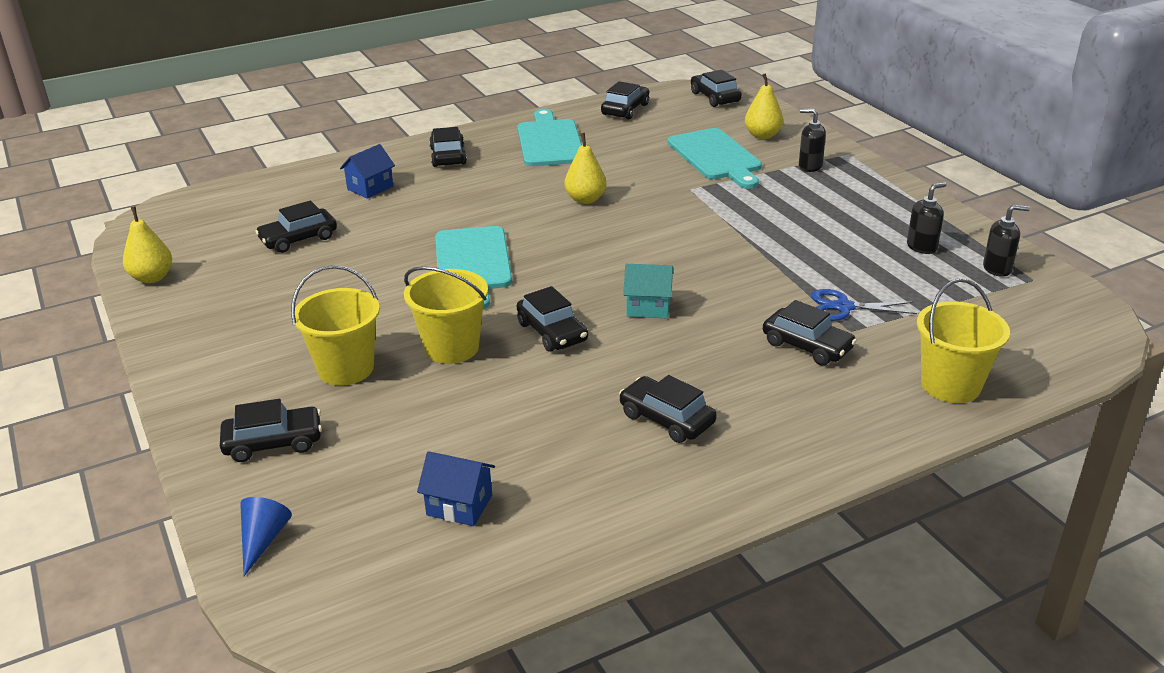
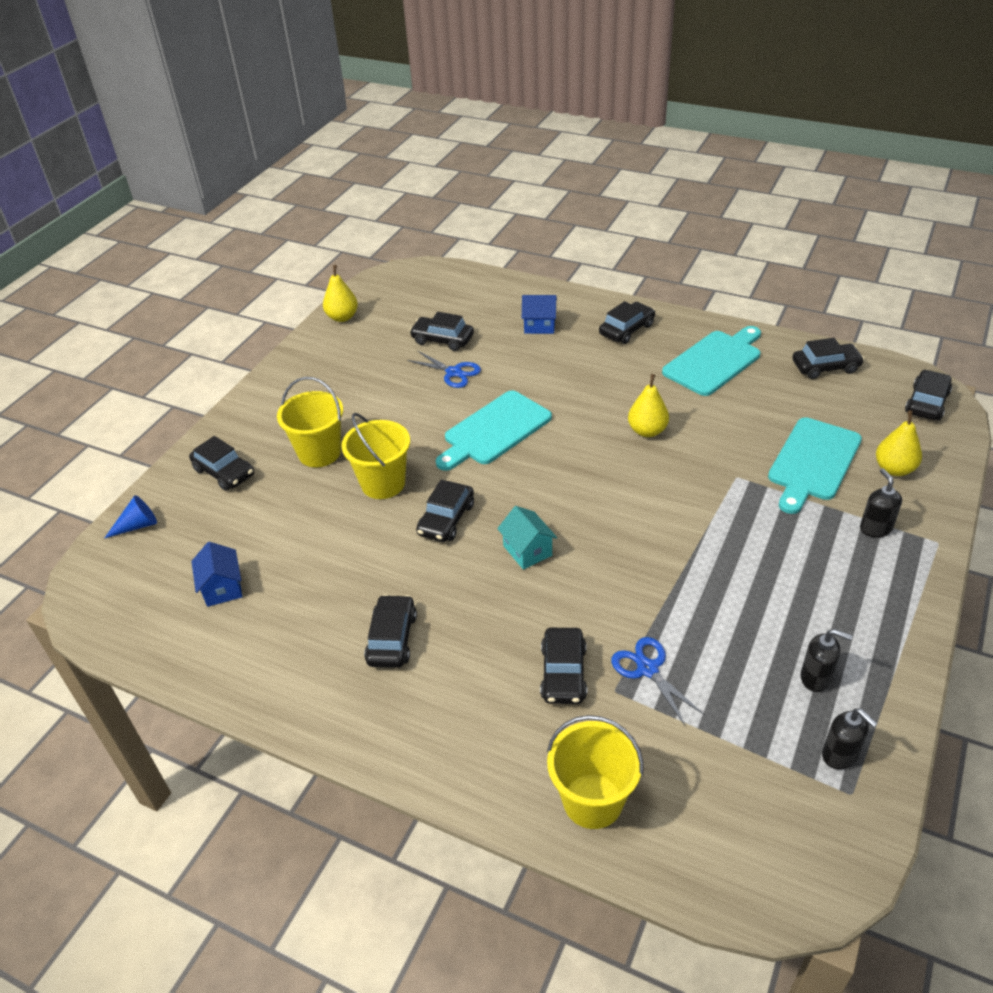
camera: 55 degrees right, 10 degrees up
(357, 252) = (453, 372): none -> blue scissors

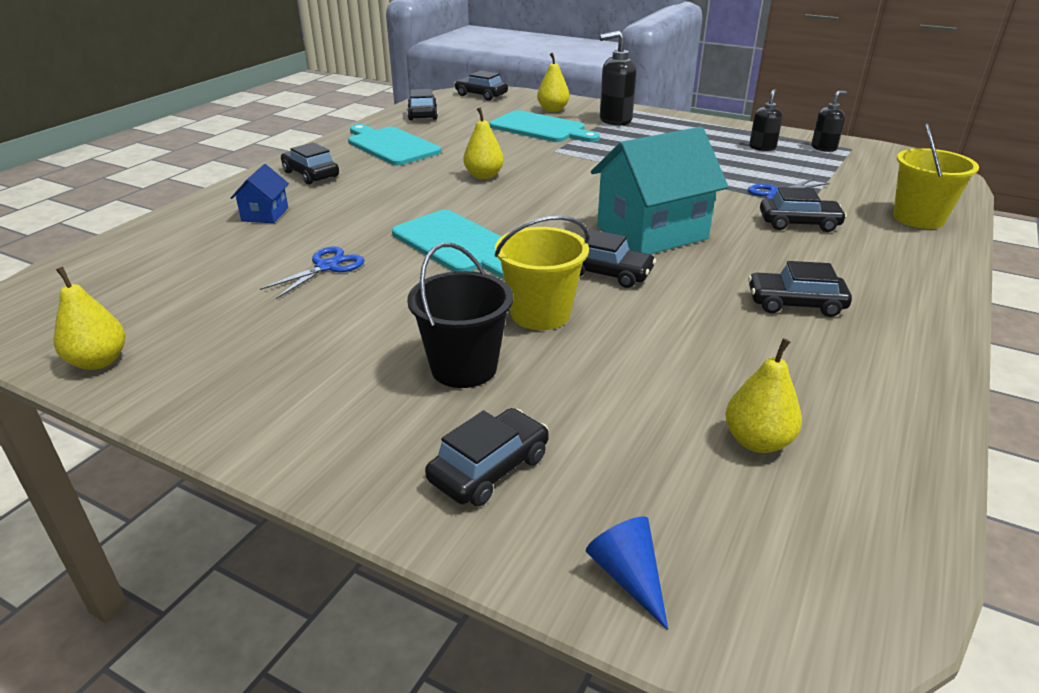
camera: 90 degrees left, 10 degrees down
(222, 588) = (757, 441): blue house -> yellow pear
(319, 453) = (464, 368): yellow bucket -> black bucket
(442, 340) = (244, 274): black car -> none
(527, 551) = (652, 233): turquoise house -> turquoise house, size x2.12
(875, 528) = (615, 120): black soap dispenser -> black soap dispenser, size x1.65

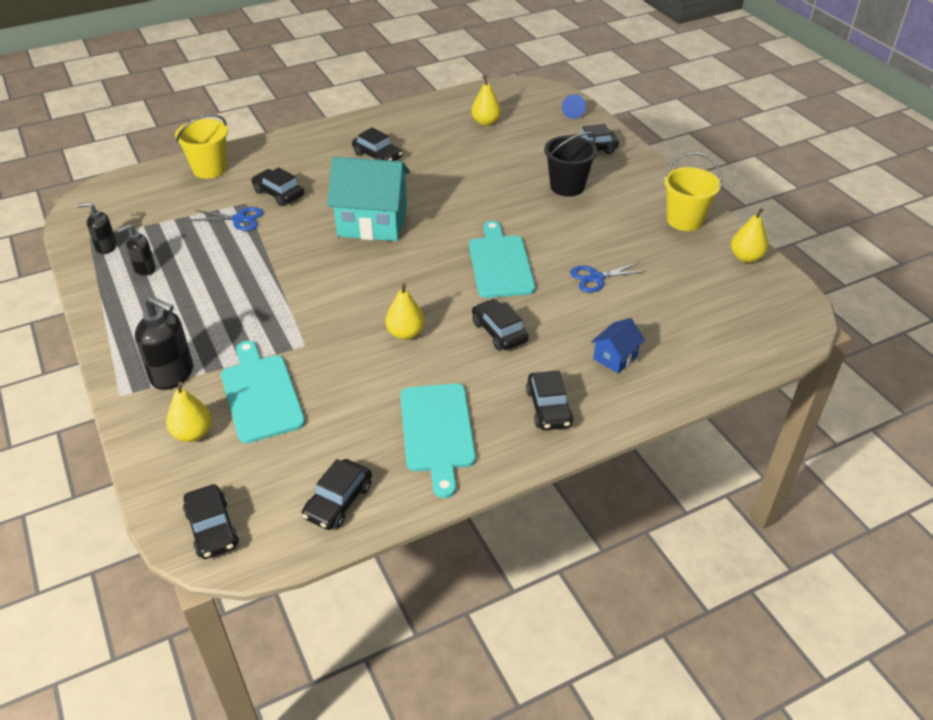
camera: 145 degrees left, 10 degrees up
(540, 314) = (504, 198): yellow bucket -> yellow bucket (684, 220)
(607, 273) = (439, 207): black car -> black car (499, 332)

